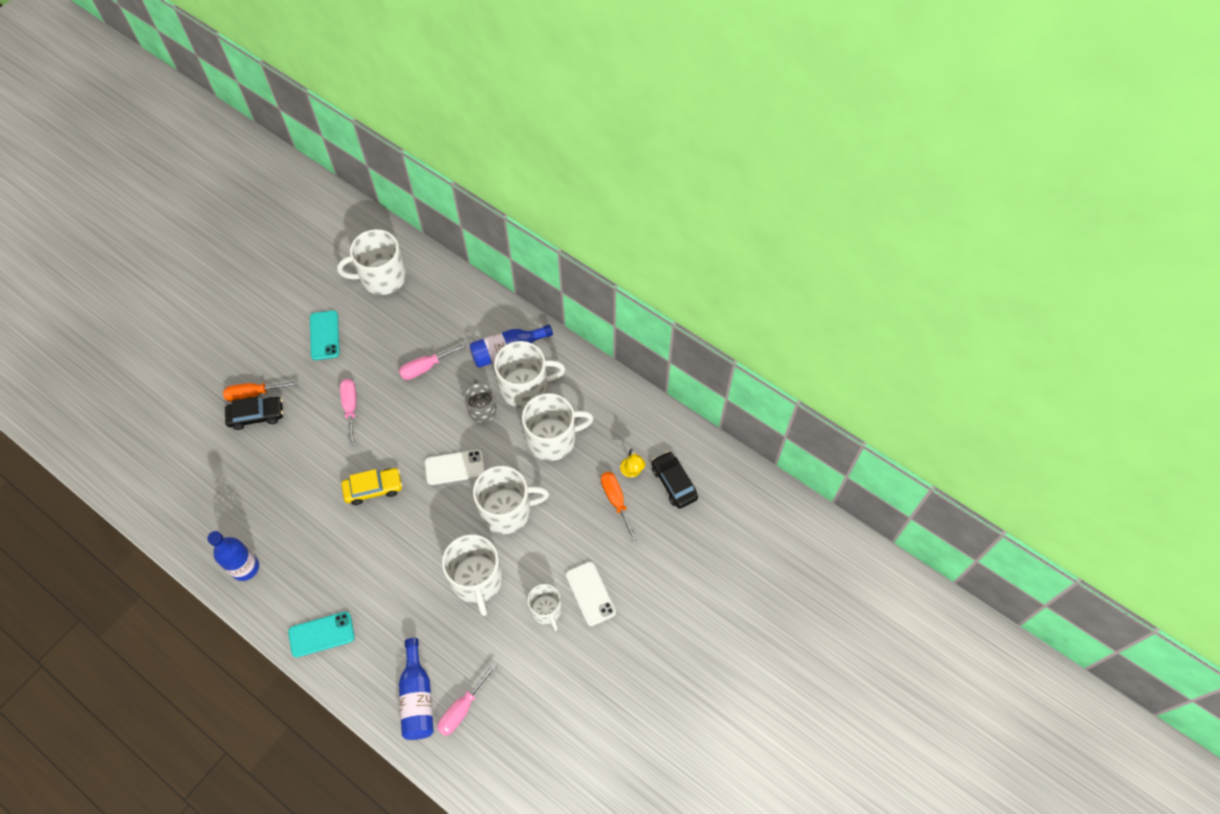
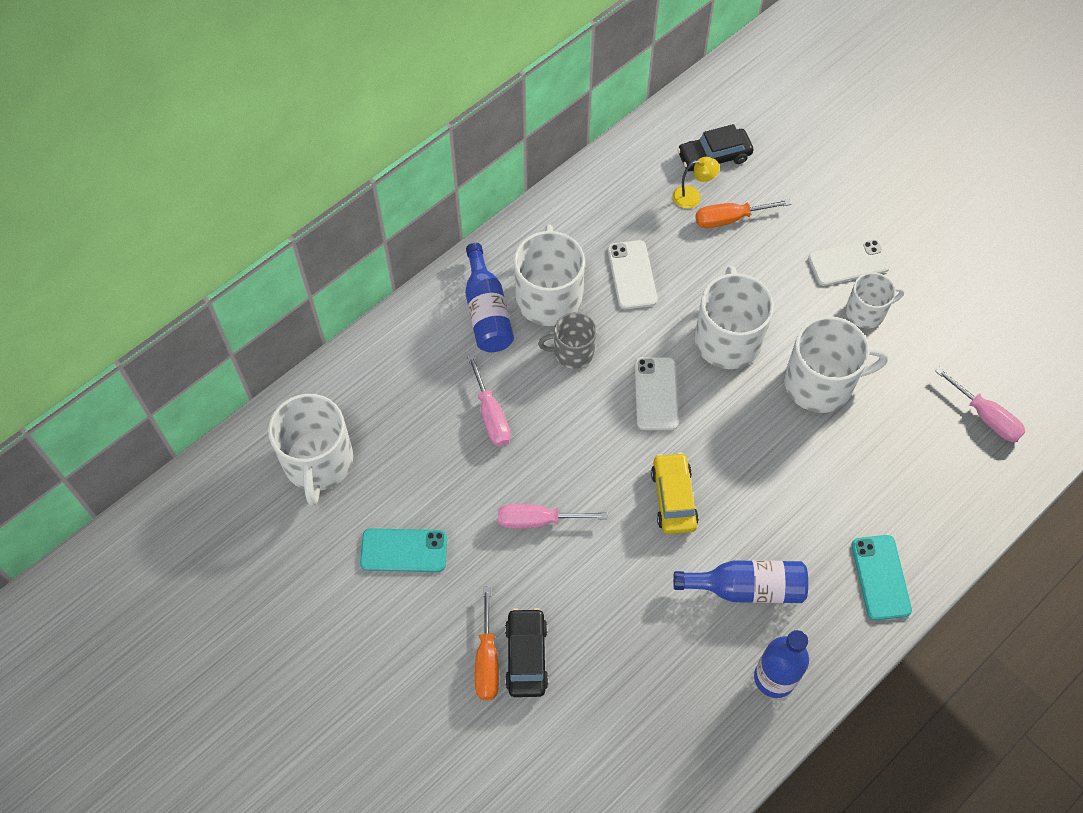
camera: 80 degrees left, 0 degrees up
(417, 697) = (970, 466): blue bottle -> blue bottle (746, 588)
(553, 439) = (632, 275): white mug -> white phone

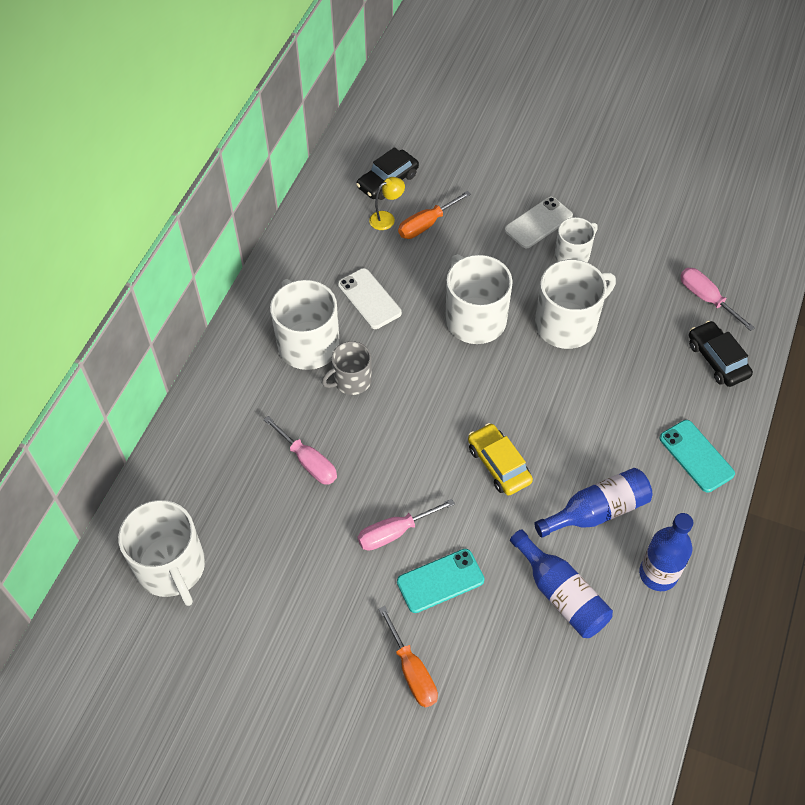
camera: 25 degrees left, 5 degrees down
(404, 551) = (289, 610): turquoise phone -> turquoise phone (440, 581)
(487, 311) = (260, 376): blue bottle -> blue bottle (561, 594)
(526, 656) = (444, 652): black car -> black car (717, 359)
(656, 394) = (439, 386): white phone -> none
(986, 417) = (706, 298): pink screwdriver -> pink screwdriver turned 150 degrees counterclockwise

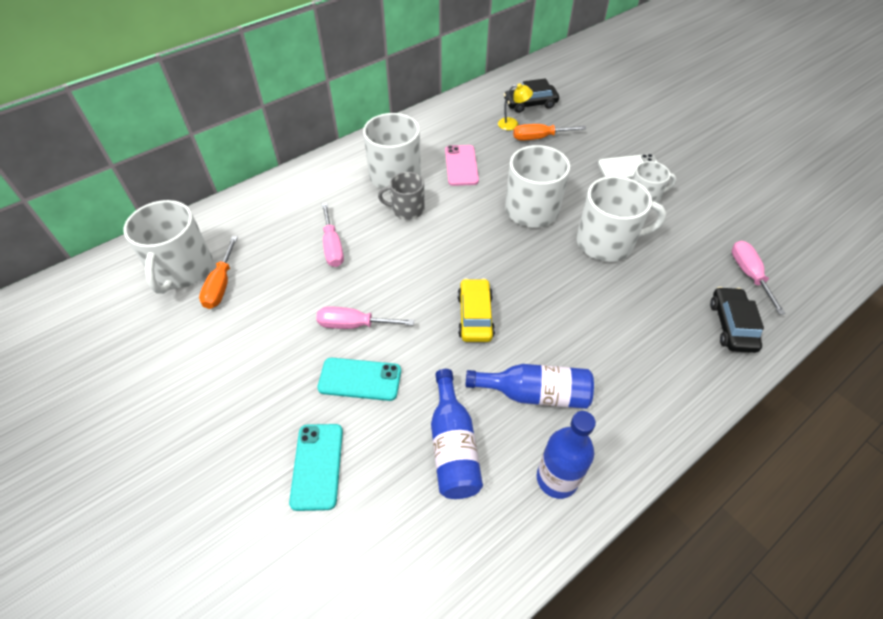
camera: 30 degrees right, 5 degrees down
(369, 299) = (461, 165): white phone -> pink phone
(412, 671) = (280, 438): orange screwdriver -> orange screwdriver (221, 285)
(696, 456) = (662, 394): turquoise phone -> turquoise phone (317, 466)

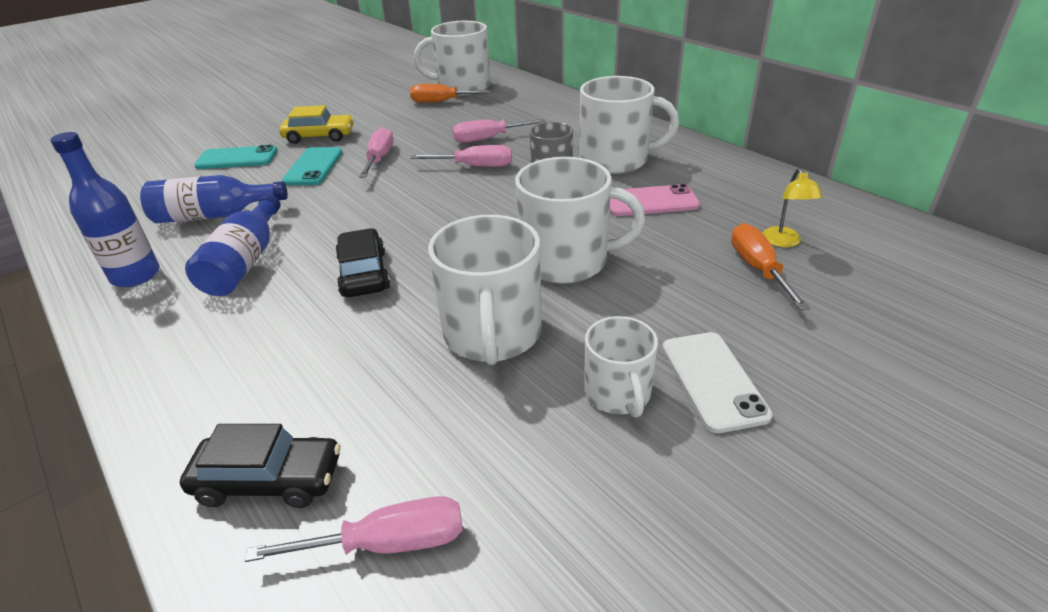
camera: 90 degrees right, 15 degrees down
(388, 254) = (475, 166): none -> pink screwdriver
(475, 316) = (371, 221): yellow car -> yellow car (319, 136)
(530, 104) = (863, 260): black car -> black car (364, 273)

